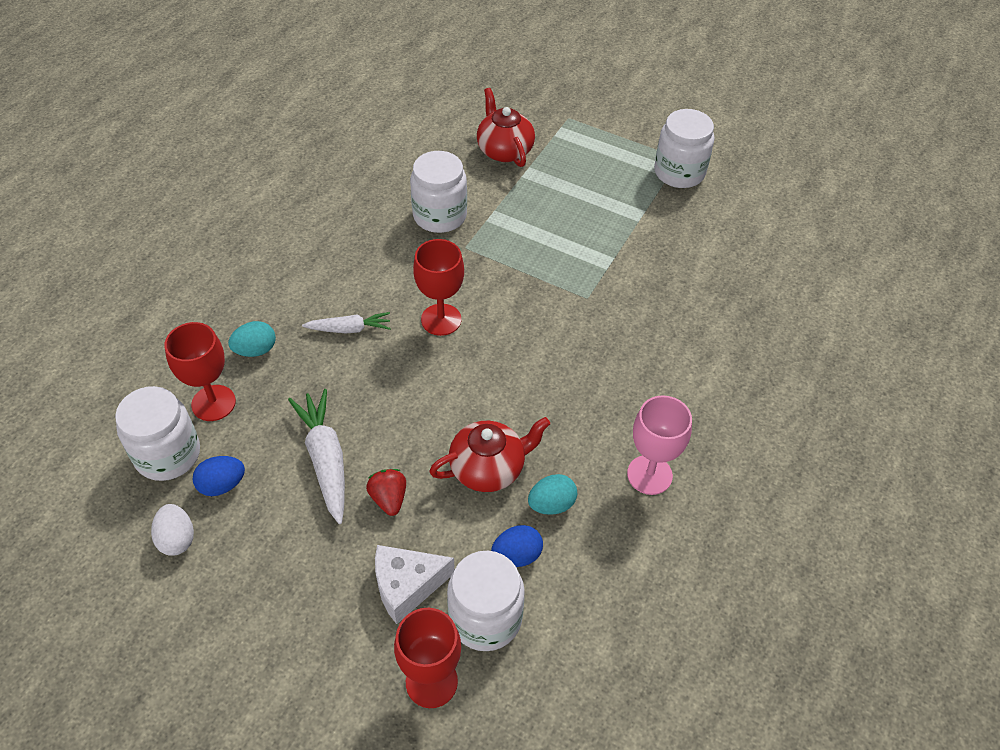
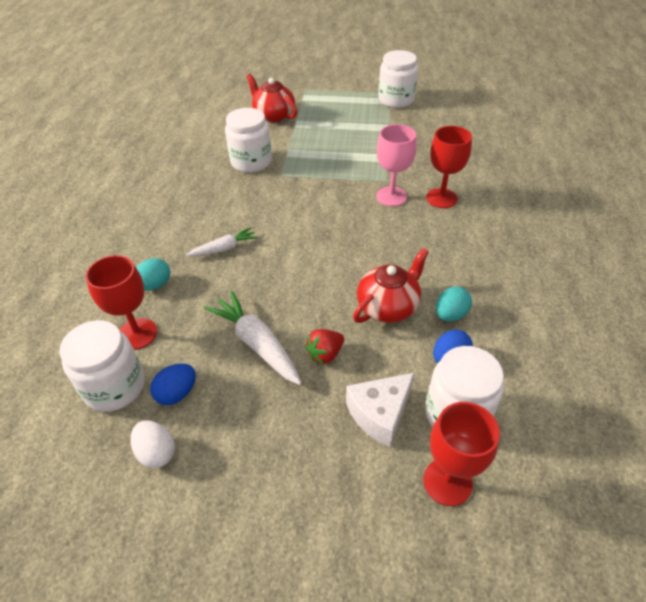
camera: 20 degrees left, 5 degrees down
(389, 499) = (325, 354): red strawberry -> red strawberry turned 90 degrees counterclockwise
(441, 320) = (291, 222): red goblet -> red goblet (441, 198)
(649, 475) = (503, 272): pink goblet -> pink goblet (391, 196)

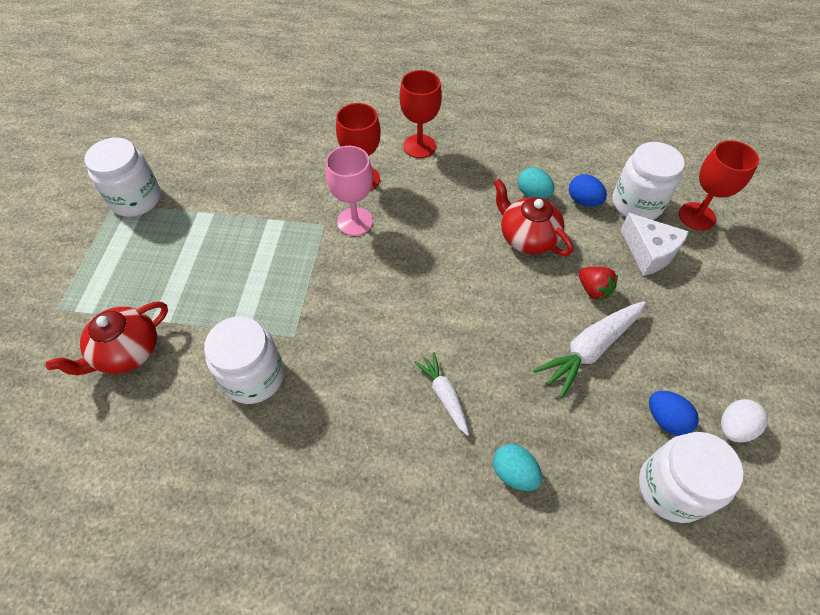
camera: 90 degrees left, 10 degrees up
(137, 334) = (595, 478): red goblet -> red goblet (419, 146)

